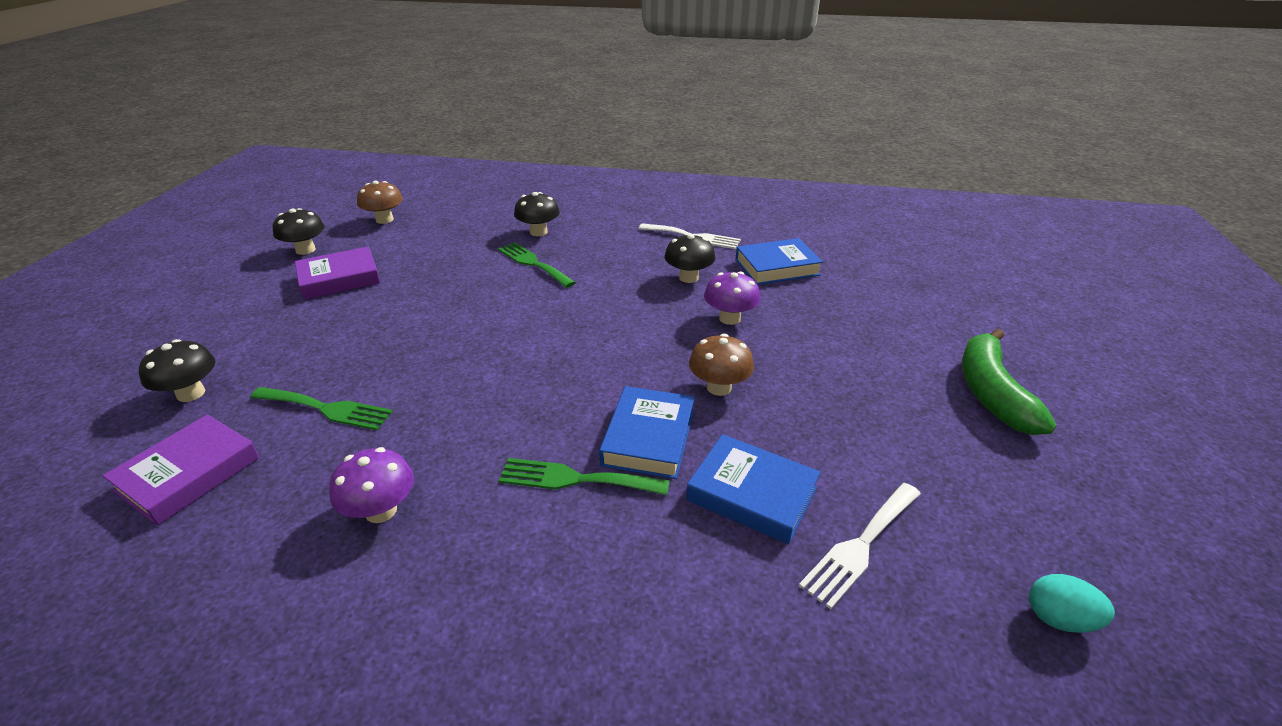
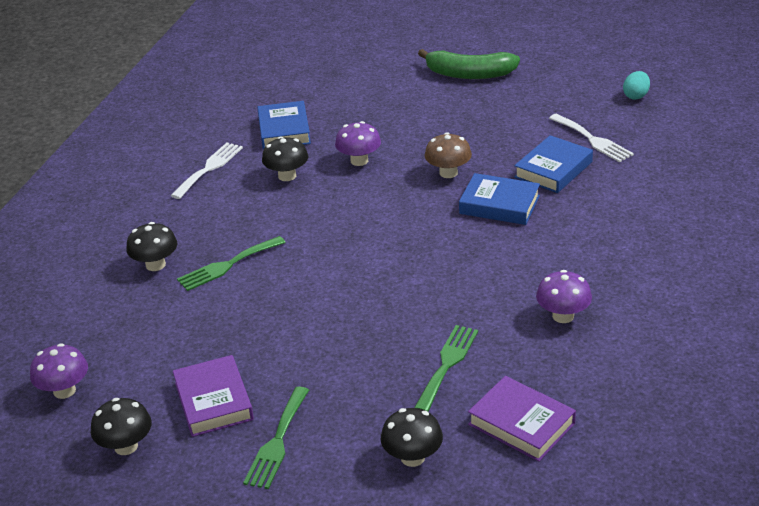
camera: 80 degrees left, 0 degrees up
(384, 220) = (64, 391): brown mushroom -> purple mushroom
(575, 479) = (537, 235): green fork -> green fork (277, 442)

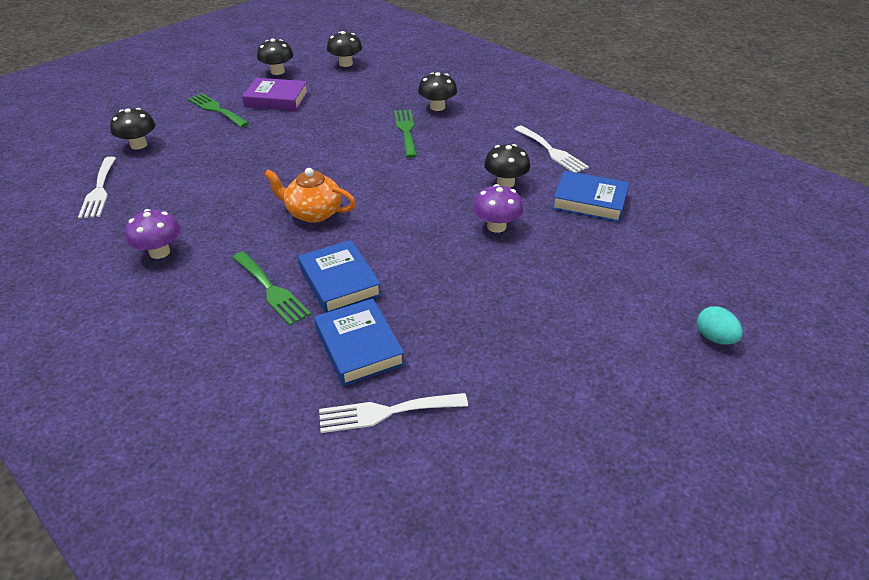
camera: 115 degrees right, 5 degrees up
(64, 391) = (345, 63): purple mushroom -> black mushroom
(425, 258) = (313, 213): none -> orange teapot
(447, 364) = (190, 182): green fork -> green fork (271, 290)
(448, 173) = (425, 271): brown mushroom -> none
(469, 74) = (634, 374): green banana -> none
(499, 205) = (339, 282): blue book -> blue book turned 75 degrees counterclockwise
(521, 424) = (99, 190): purple book -> white fork
(636, 96) = (455, 527): turquoise egg -> turquoise egg (714, 338)

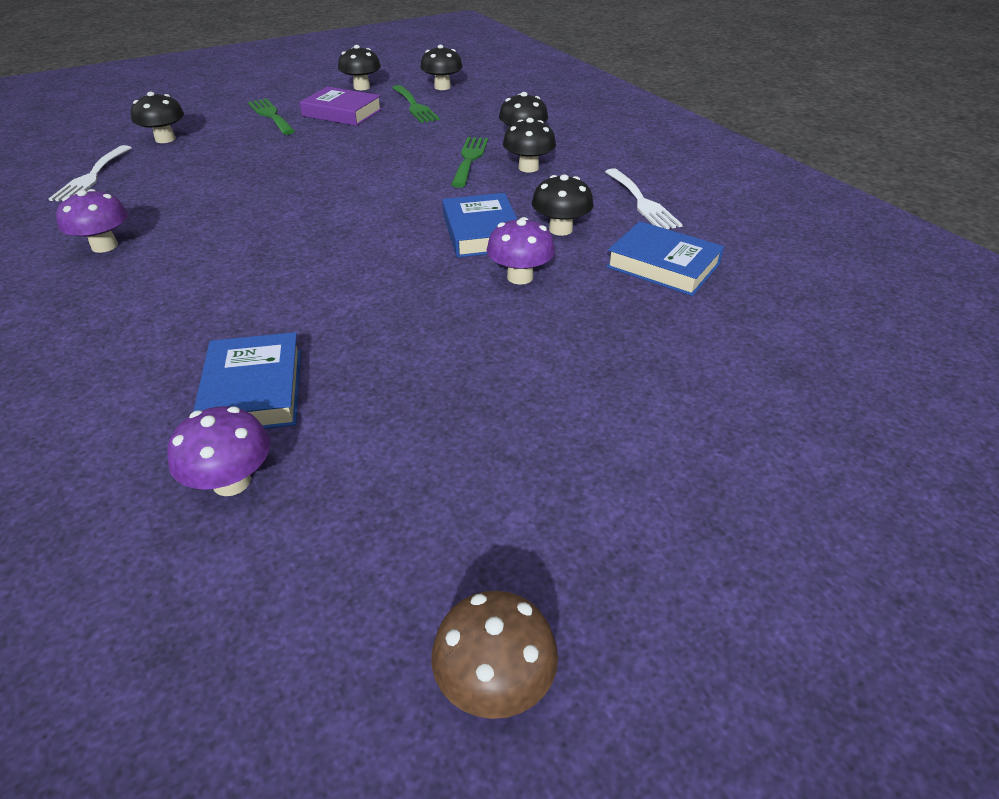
camera: 15 degrees right, 0 degrees up
(271, 290) = (196, 306): green fork -> green fork (414, 106)
(313, 213) = (303, 230): orange teapot -> none
(339, 282) = (282, 310): blue book -> blue book (482, 232)
(386, 412) = (231, 482): white fork -> purple mushroom
(455, 133) = (528, 168): none -> black mushroom
(618, 493) = (494, 682): none -> brown mushroom
(714, 338) = (766, 475): turquoise egg -> none

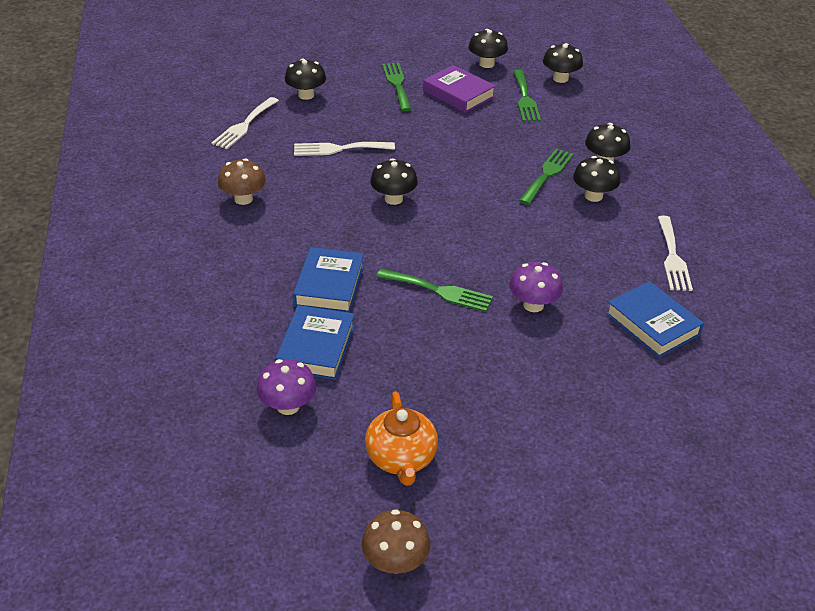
camera: 20 degrees right, 0 degrees up
(104, 246) = (243, 199): purple mushroom -> brown mushroom
(220, 178) = (339, 149): none -> white fork
(399, 288) = (439, 291): none -> green fork
(434, 507) = (401, 458): none -> orange teapot
(482, 232) = (523, 255): blue book -> blue book (329, 285)
(560, 229) = (588, 268): black mushroom -> black mushroom (393, 199)

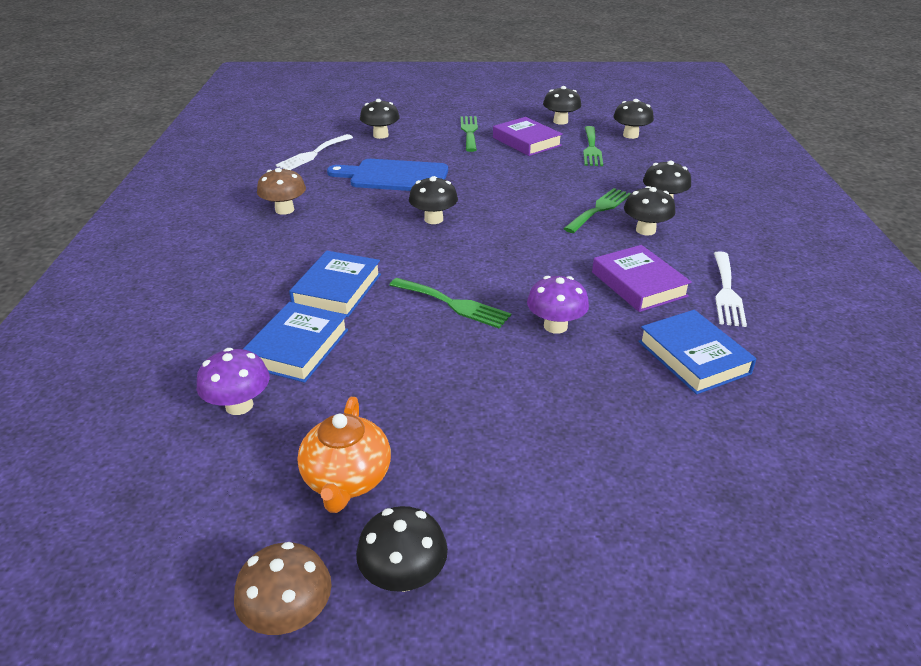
camera: 10 degrees right, 5 degrees down
(339, 149) = (394, 176): white fork -> blue cutting board
(469, 525) = (404, 576): none -> black mushroom
(596, 255) = (638, 284): none -> purple book

